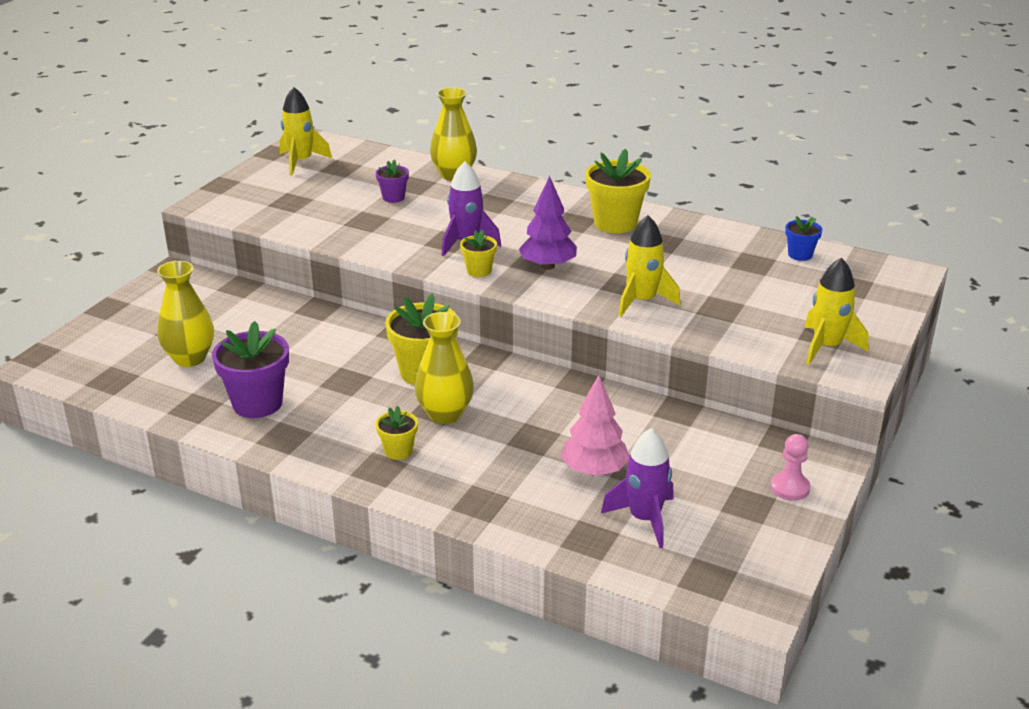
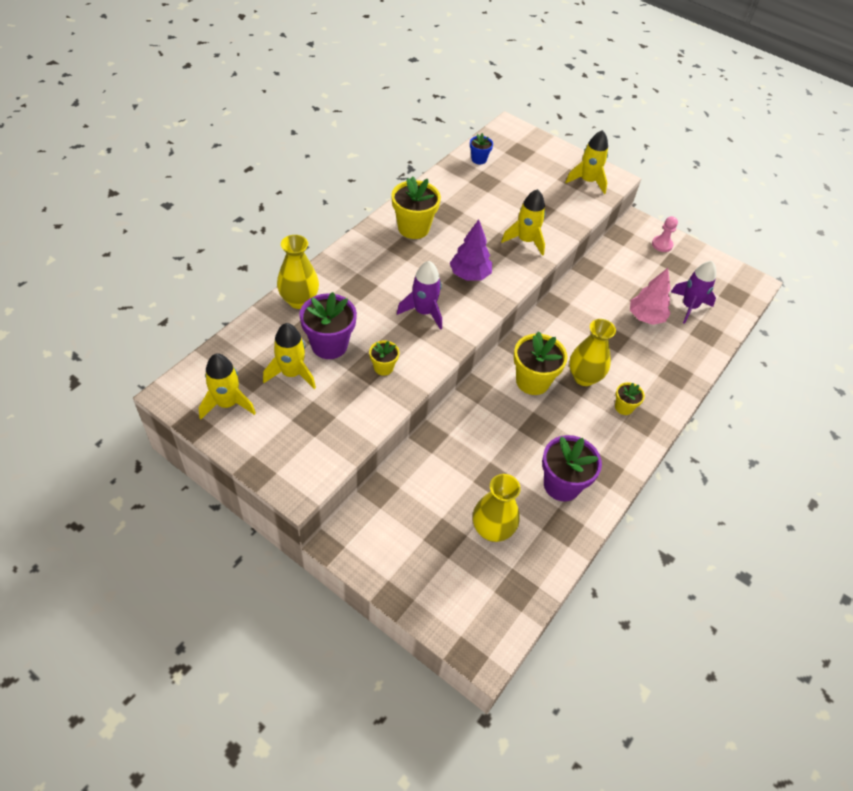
camera: 85 degrees left, 20 degrees up
(347, 184) = (292, 373): none -> yellow rocket
(393, 197) = (329, 345): purple flower pot -> purple flower pot, size x1.87
(479, 271) = (469, 312): yellow flower pot -> yellow flower pot (383, 367)

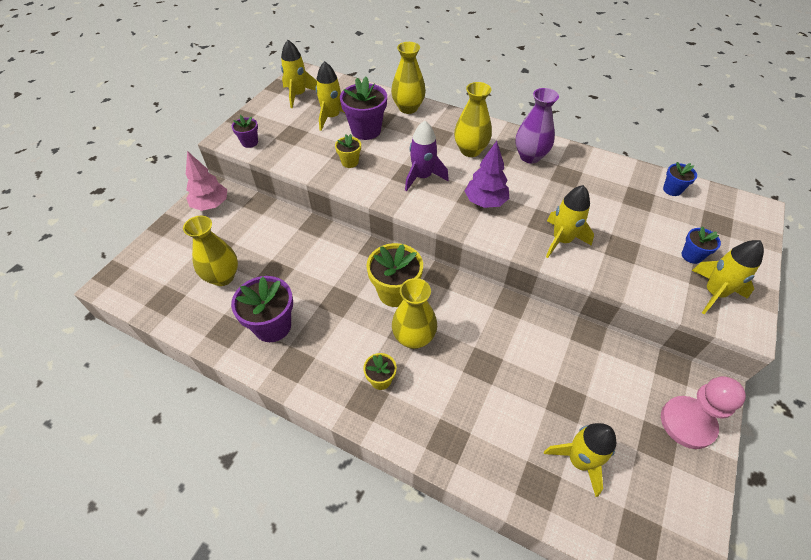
camera: 85 degrees right, 0 degrees up
(316, 463) = (249, 142): none -> purple flower pot
(392, 267) = (470, 150): none -> yellow vase
(413, 228) = (530, 156): yellow flower pot -> purple vase
(551, 177) = (691, 256): none -> blue flower pot
(645, 317) = (533, 402): pink tree -> pink tree (211, 205)
(662, 244) = (687, 423): pink pawn -> pink pawn, size x1.72
(689, 307) = (579, 460): purple rocket -> yellow rocket

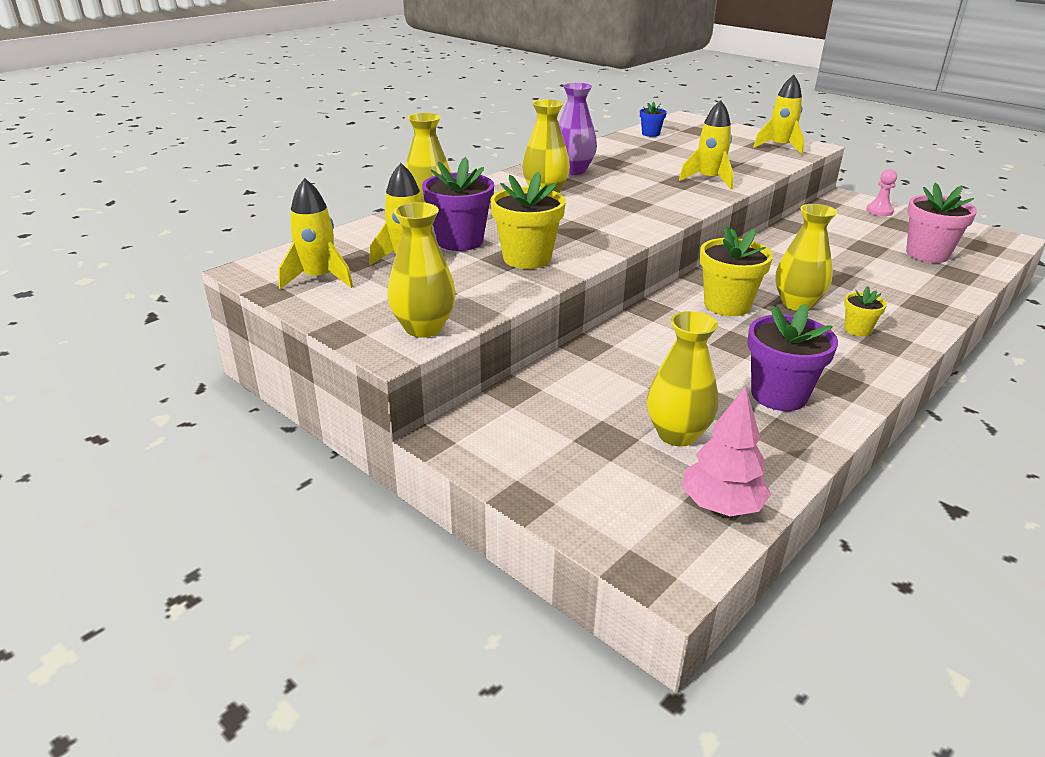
camera: 75 degrees left, 20 degrees down
(211, 205) = (492, 441): pink tree -> pink tree (721, 506)
(249, 142) = (423, 328): purple flower pot -> yellow vase
(350, 162) = (527, 258): yellow flower pot -> yellow flower pot, size x1.87
(422, 177) = (582, 222): purple rocket -> none
(485, 202) = (640, 199): purple tree -> none
(579, 460) = (927, 254): yellow rocket -> pink flower pot
(687, 423) = (879, 211): pink pawn -> pink pawn, size x0.58
(691, 256) = (736, 144): blue flower pot -> none

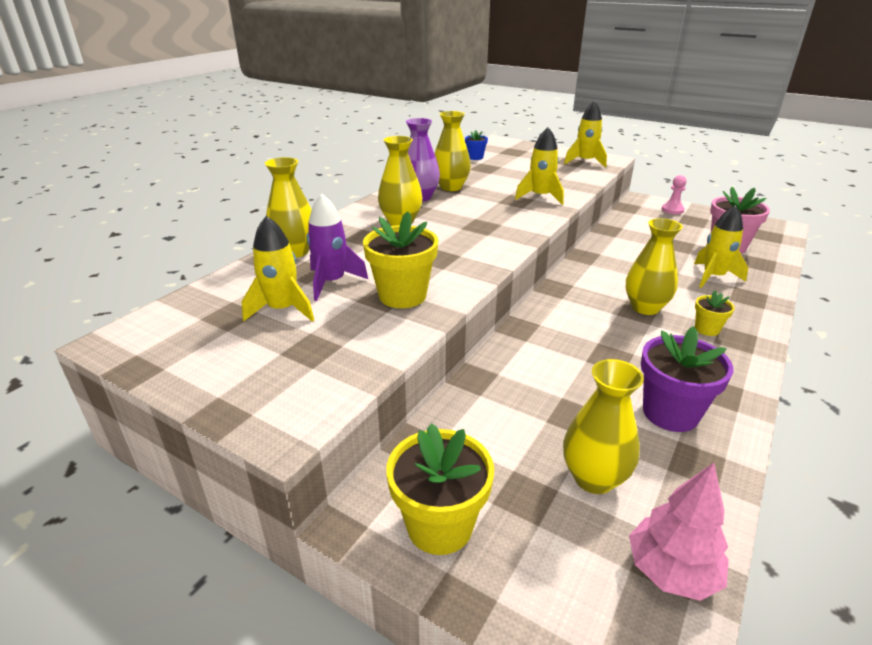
camera: 10 degrees left, 0 degrees up
(319, 279) = (189, 345): yellow rocket -> yellow rocket (713, 277)
(423, 328) = (314, 397): yellow vase -> yellow vase (451, 187)
(460, 241) = (332, 282): purple flower pot -> purple rocket
(727, 305) = (586, 316): yellow flower pot -> yellow flower pot (439, 525)

